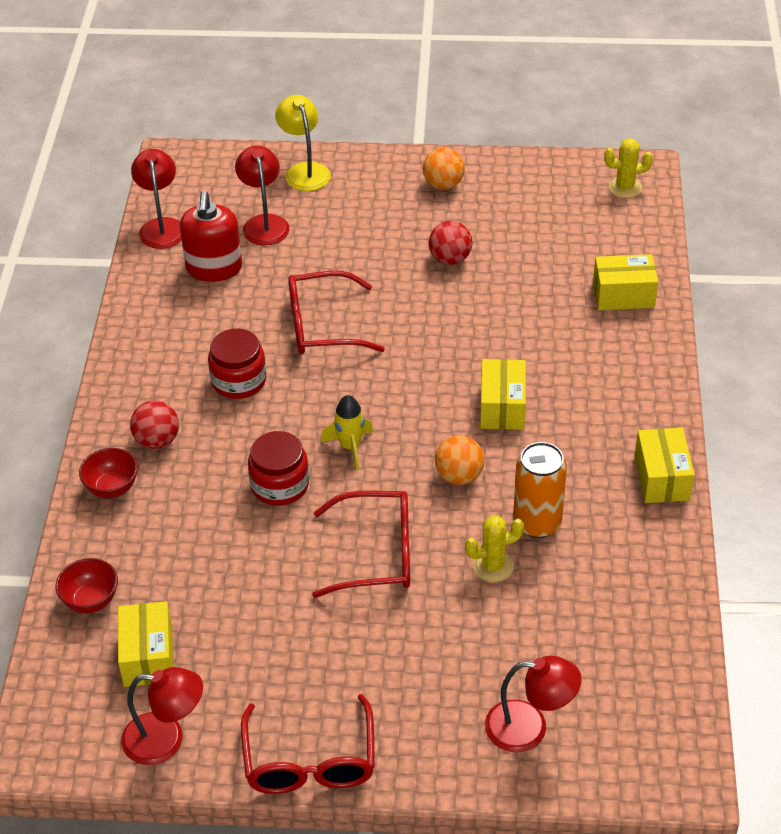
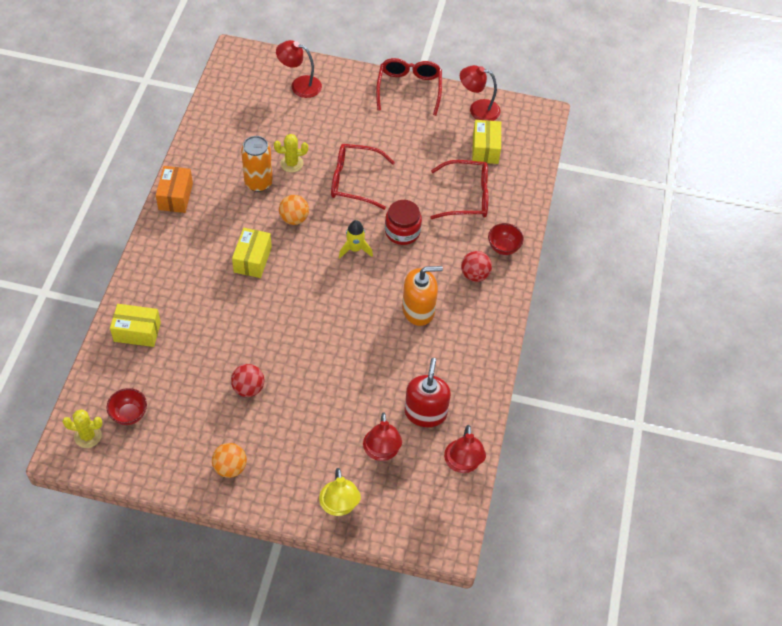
camera: 175 degrees left, 10 degrees up
(91, 601) = (516, 183): red bowl -> red bowl (129, 414)
(239, 381) = (418, 310): red jar -> orange soap dispenser
(322, 326) = (355, 344): red glasses -> red glasses (467, 197)
(662, 478) = (175, 196): yellow box -> orange box

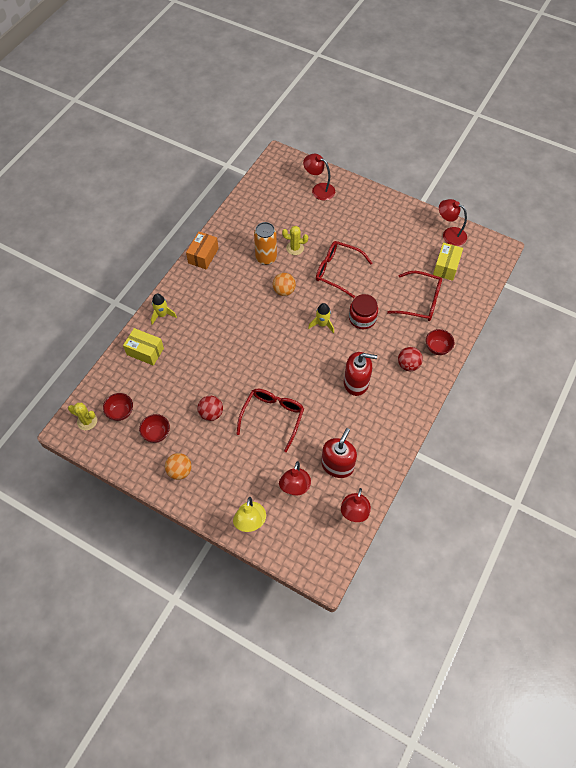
camera: 20 degrees right, 5 degrees up
(145, 281) = (162, 315): none -> yellow rocket
(185, 429) = (156, 434): none -> red bowl
(252, 259) = (244, 315): yellow box -> none
(409, 89) = (400, 208): red glasses -> red glasses (273, 417)
(418, 310) = (356, 382): orange soap dispenser -> red soap dispenser

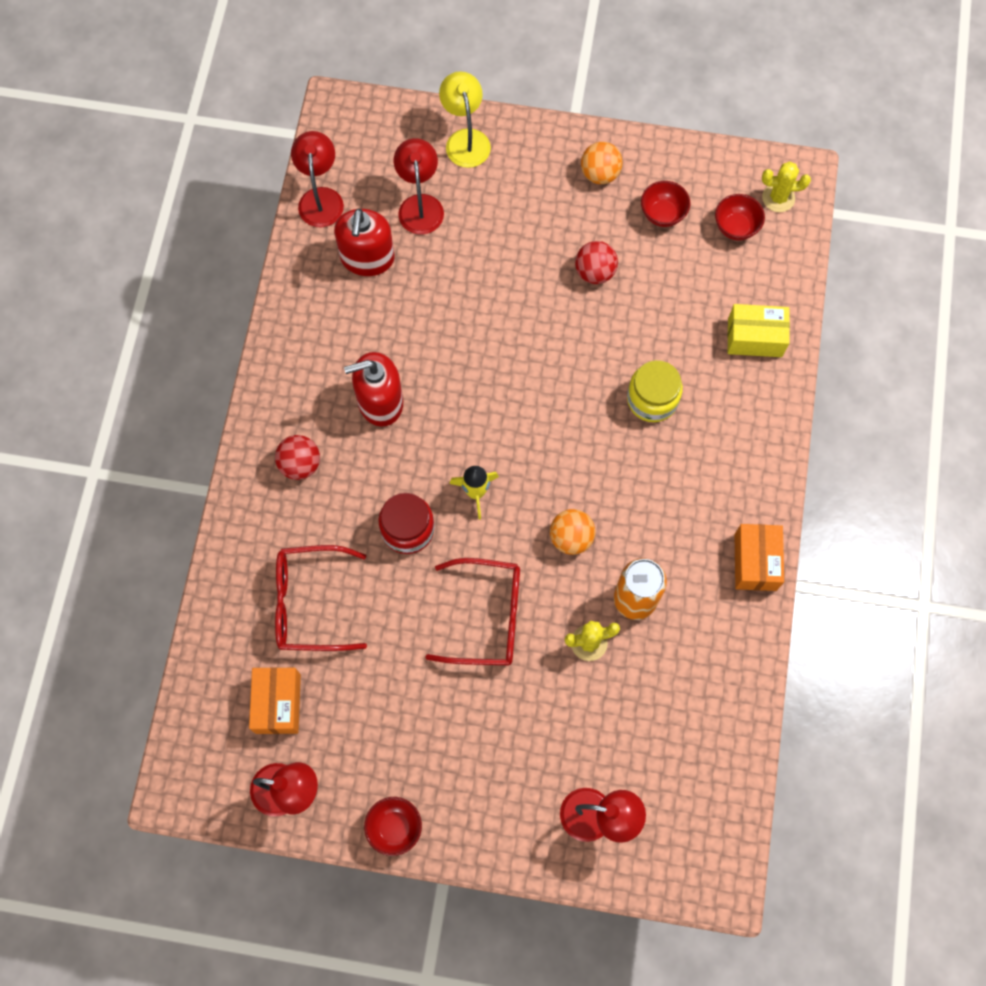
camera: 160 degrees right, 10 degrees up
(162, 315) = (764, 414): yellow rocket -> none
(214, 339) = (652, 399): none -> yellow jar
(273, 417) = (495, 299): red glasses -> none
(437, 348) = (256, 514): red bowl -> red bowl (395, 828)
(446, 267) = (278, 703): yellow box -> orange box

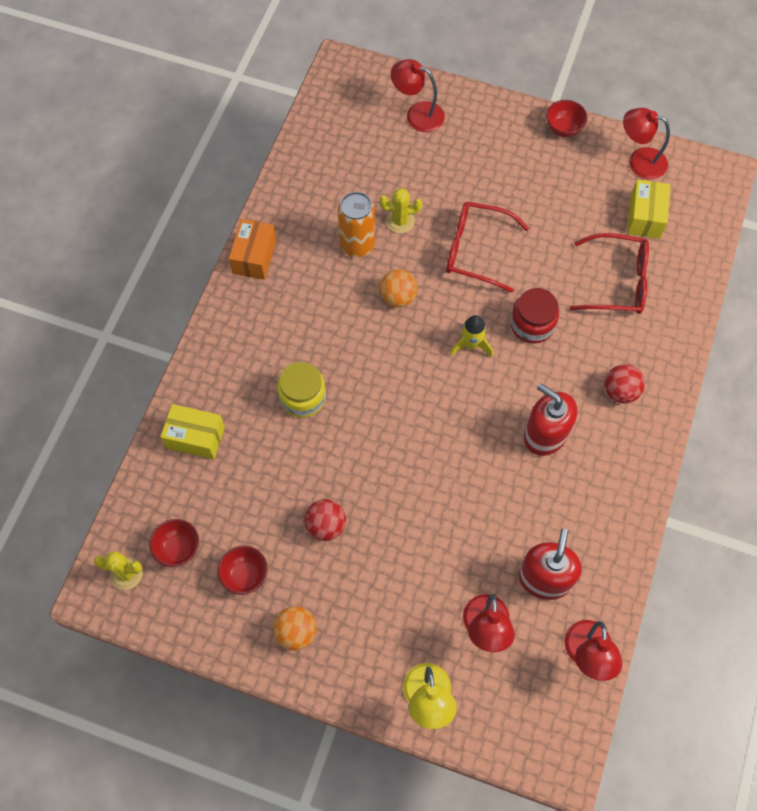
camera: 170 degrees left, 5 degrees down
(278, 703) = (645, 217): orange box -> yellow box
(380, 402) = (545, 434): red soap dispenser -> red soap dispenser turned 135 degrees counterclockwise

